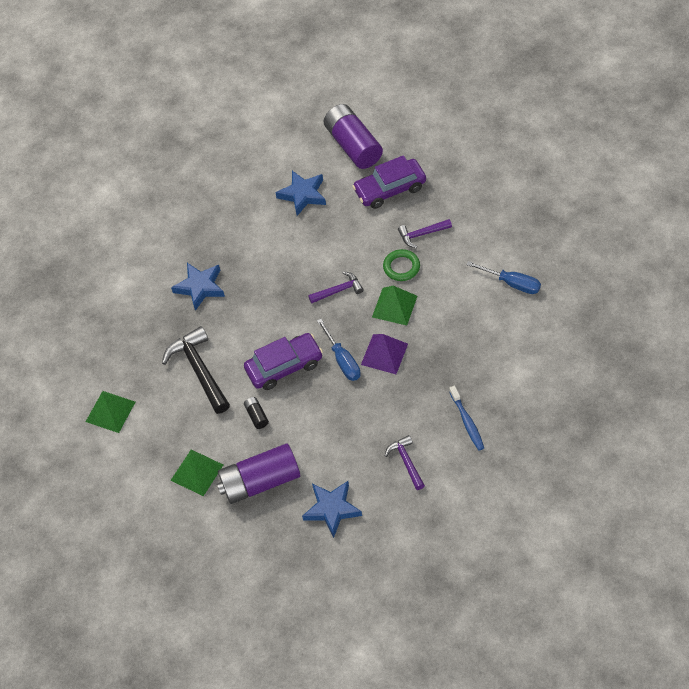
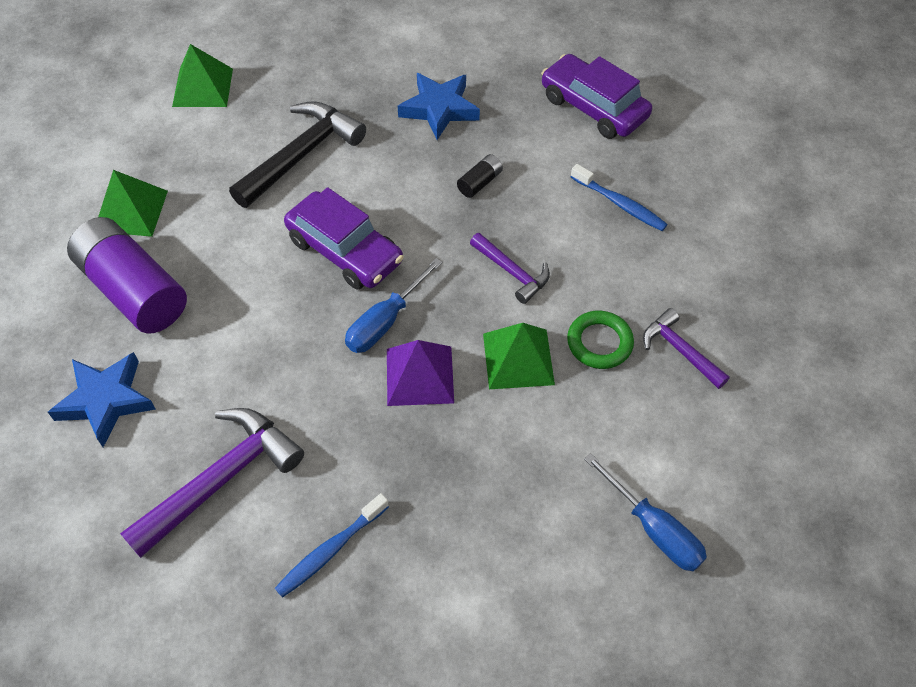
camera: 60 degrees right, 0 degrees up
(256, 416) = (246, 247): black battery -> black battery (479, 182)
(303, 195) = (663, 168): blue star -> none
(317, 224) = (620, 204): none -> blue toothbrush
(353, 145) = (794, 198): purple battery -> none
(390, 189) = (742, 275): purple car -> purple car (593, 107)
(406, 461) = (222, 479): purple hammer -> purple hammer, size x1.76
(512, 283) = (654, 529): blue screwdriver -> blue screwdriver turned 45 degrees counterclockwise

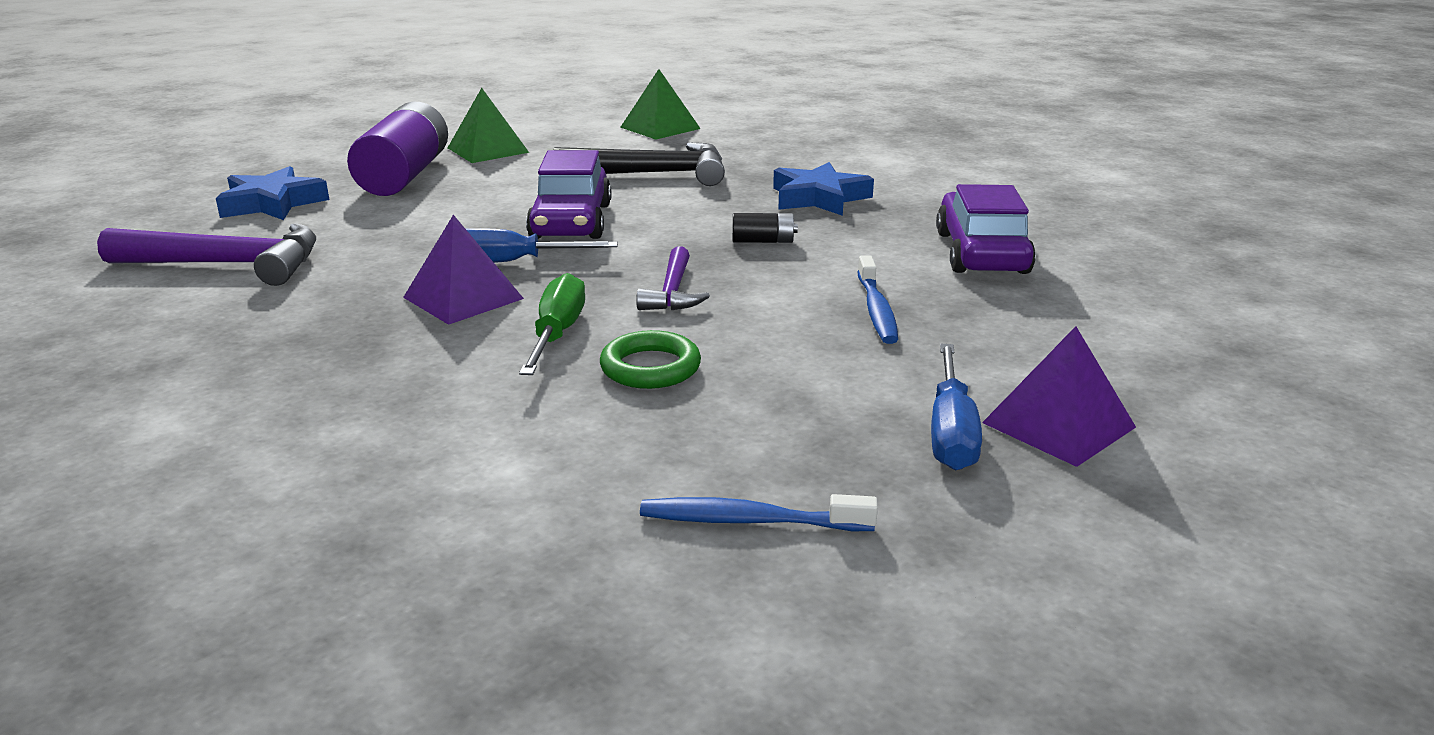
camera: 50 degrees right, 30 degrees down
(330, 550) = (182, 333): blue toothbrush -> blue toothbrush (749, 521)
(518, 358) = (557, 334): green pyramid -> green screwdriver
(654, 529) = (397, 503): blue screwdriver -> blue screwdriver (951, 432)
(679, 350) = (719, 419): purple hammer -> none
(790, 232) = (1059, 424): none -> purple pyramid

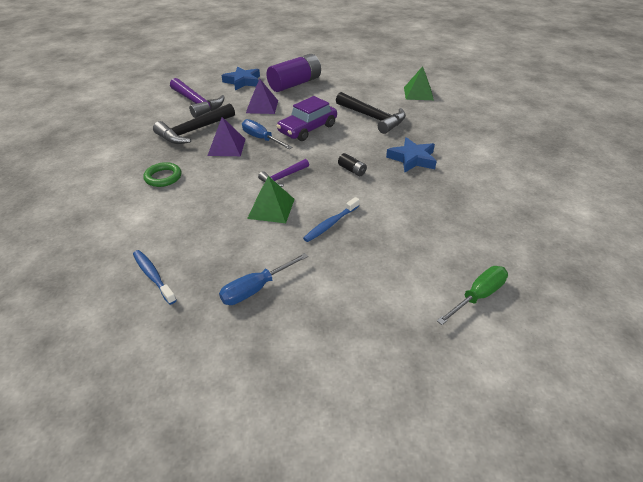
camera: 45 degrees right, 15 degrees up
(326, 304) = (193, 131): none -> black hammer
(488, 150) = (338, 81): green pyramid -> green pyramid (271, 208)
(557, 334) = (225, 176): green screwdriver -> green screwdriver (478, 296)
(650, 367) = (225, 204): green ring -> green ring (163, 177)
(981, 253) = (423, 221): purple car -> none
(1059, 424) = (293, 312): purple pyramid -> purple pyramid (262, 106)

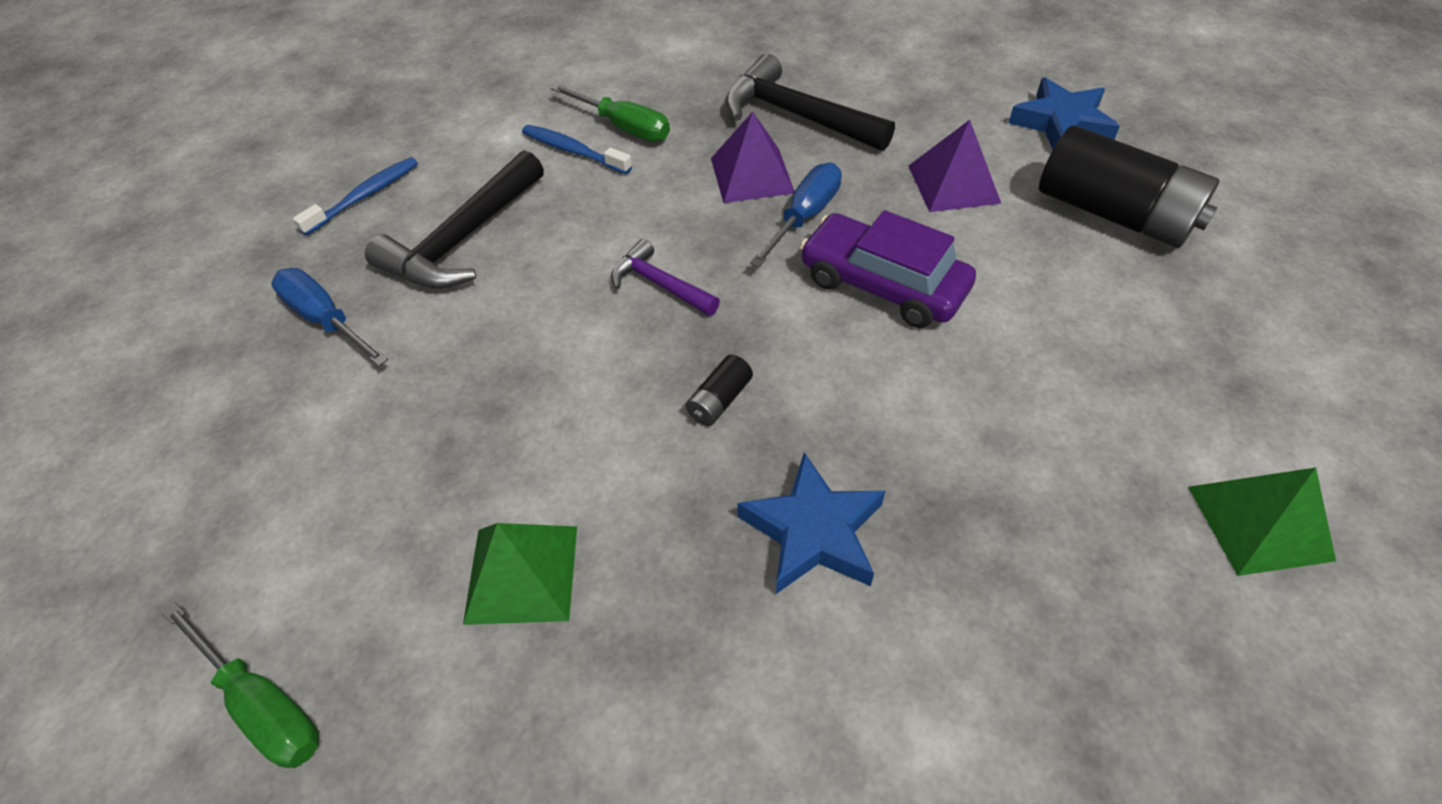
camera: 80 degrees right, 10 degrees up
(163, 177) = (624, 127): green ring -> green screwdriver
(197, 103) = (913, 87): purple hammer -> none
(271, 208) = (548, 290): green pyramid -> green pyramid (521, 573)
(295, 84) = (1114, 214): purple battery -> black battery
(330, 224) = (505, 393): blue toothbrush -> blue toothbrush (573, 151)
(373, 118) = (1009, 412): black hammer -> black hammer (462, 240)

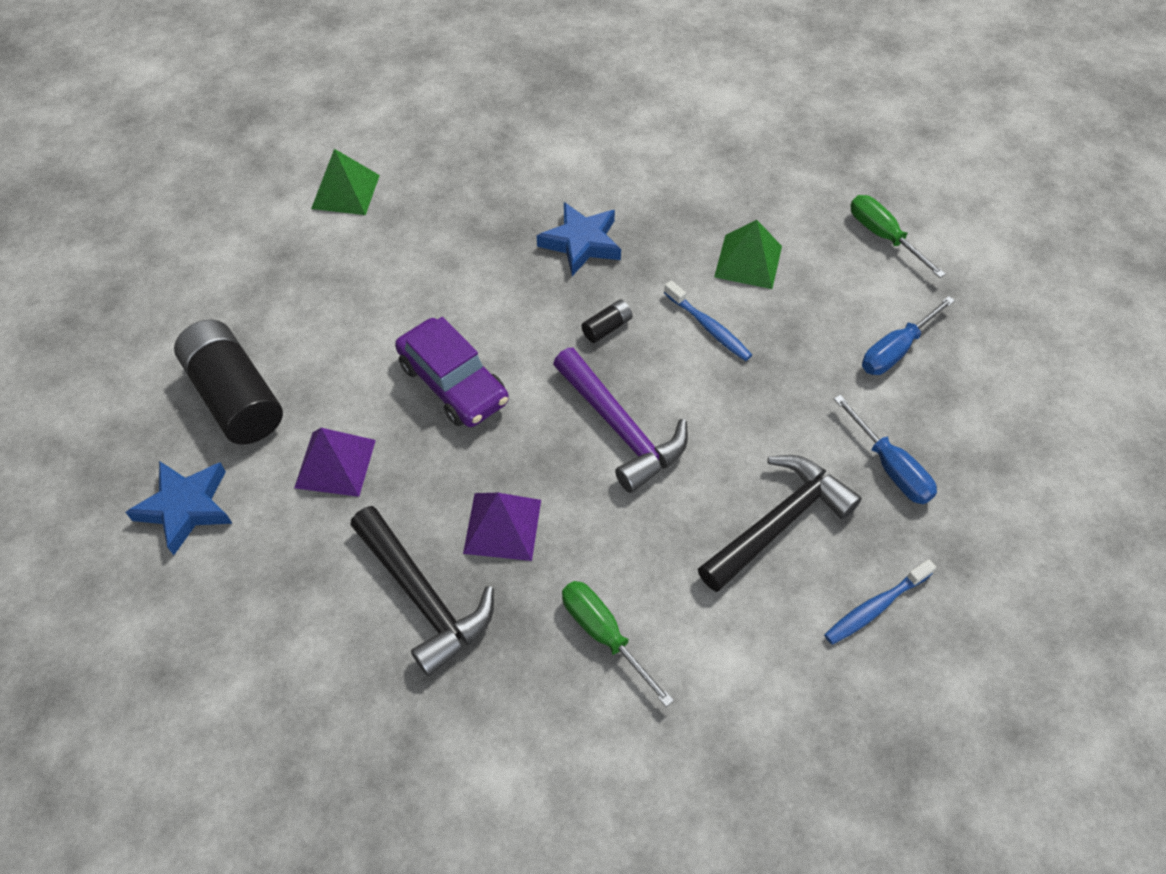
camera: 165 degrees left, 5 degrees up
(573, 151) = (663, 612): blue toothbrush -> blue toothbrush (709, 327)
(659, 284) = (621, 429): purple hammer -> purple hammer, size x1.76
(804, 216) = (479, 464): blue screwdriver -> blue screwdriver (896, 350)

